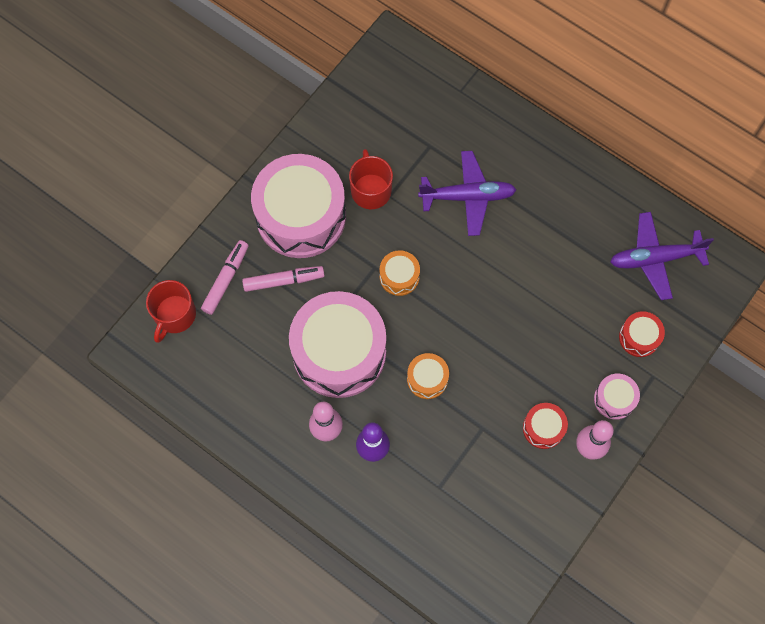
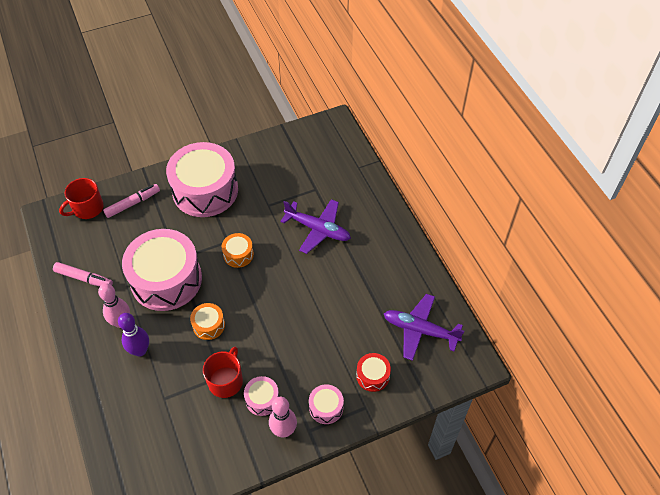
camera: 30 degrees right, 15 degrees down
(283, 281) = (166, 221): pink marker -> pink marker (84, 278)
(371, 190) = (259, 196): red mug -> red mug (226, 381)
(543, 428) = (262, 399): red drum -> pink drum

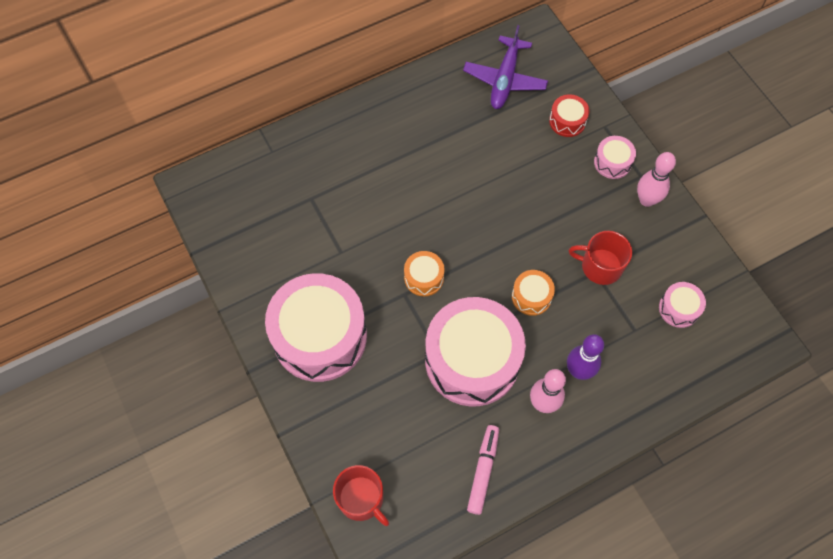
camera: 95 degrees left, 10 degrees up
(133, 203) = (349, 433): pink marker -> none
(262, 399) = (615, 225): pink drum -> pink drum (679, 309)
(318, 229) = (376, 190): purple plane -> none

